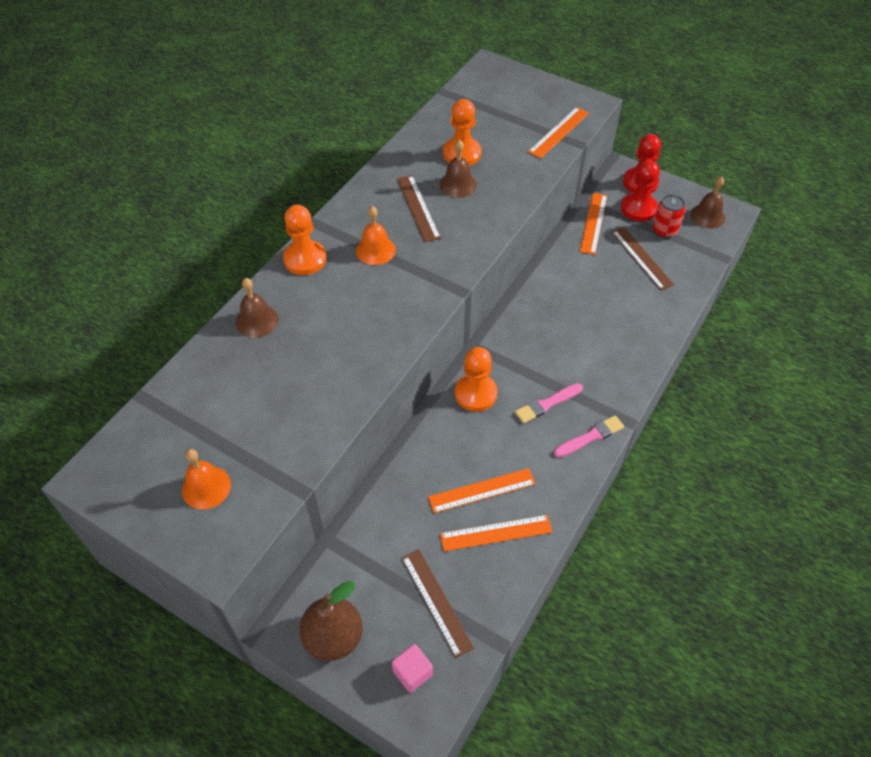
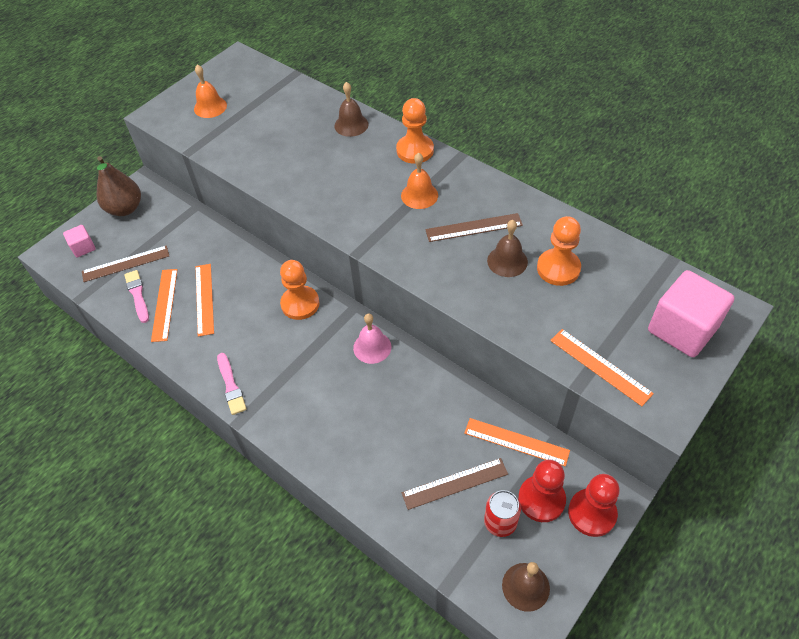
camera: 100 degrees right, 0 degrees up
(513, 90) = (682, 329): none -> pink cube
(520, 325) = (372, 347): none -> pink bell
(547, 404) = (275, 357): pink brush -> pink brush (137, 295)

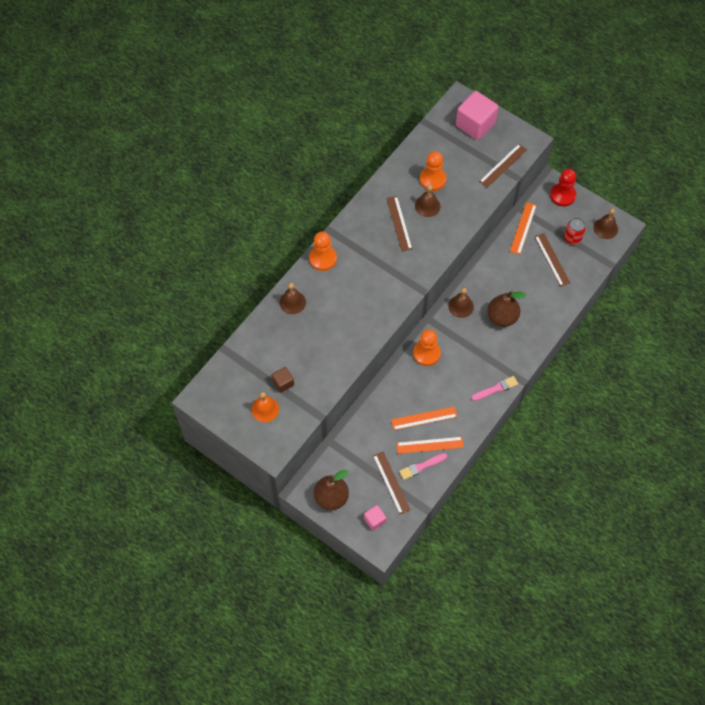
camera: 95 degrees left, 10 degrees up
(240, 120) = (283, 383): none -> brown cube
(349, 400) = (502, 317): none -> brown pear
(372, 347) = (461, 306): pink bell -> brown bell
(419, 195) = (369, 255): orange bell -> none
(541, 499) = (557, 218): red pawn -> none
(600, 366) = (503, 165): orange ruler -> brown ruler

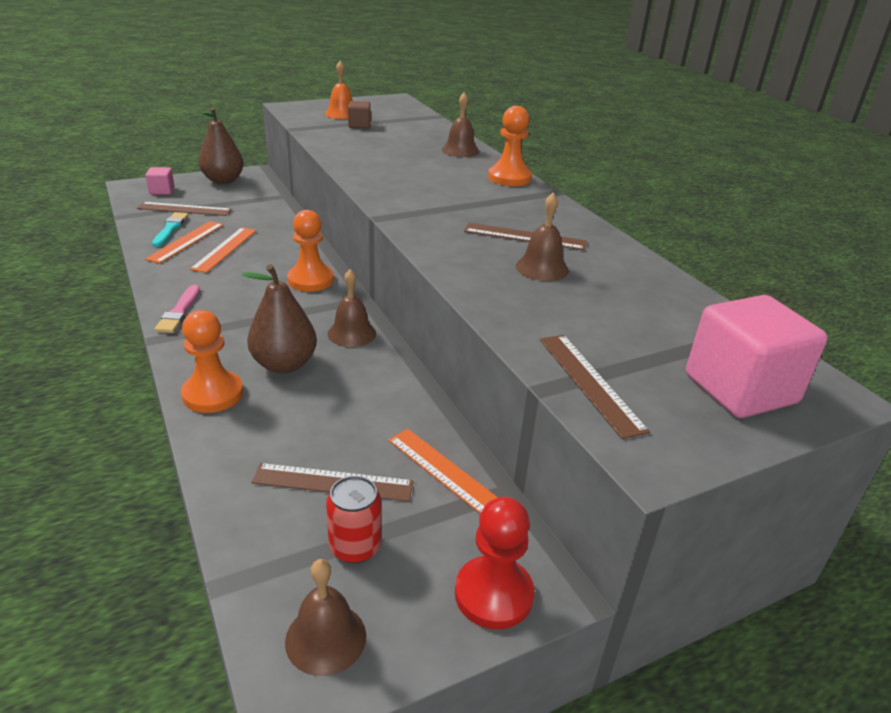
camera: 115 degrees right, 30 degrees down
(421, 466) = (170, 229): pink brush -> turquoise brush
(432, 179) = (601, 290): orange pawn -> orange pawn (213, 394)

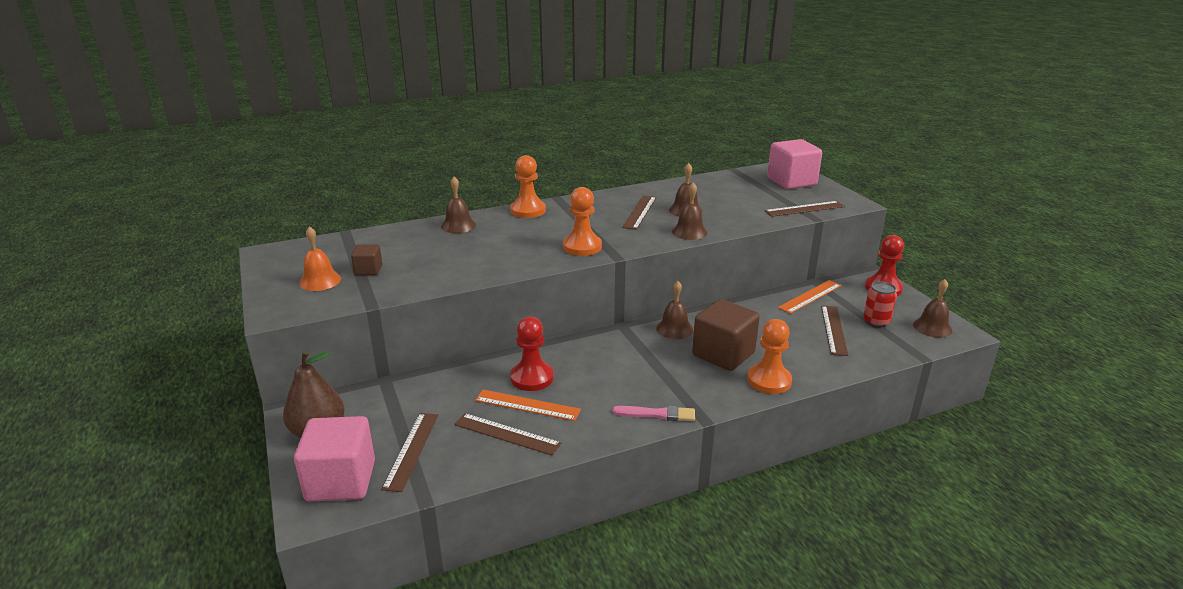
camera: 85 degrees left, 5 degrees down
(162, 191) = (341, 481): pink cube -> pink cube, size x2.01
(170, 229) = (471, 451): turquoise brush -> none
(186, 241) = (507, 434): orange ruler -> brown ruler
(269, 251) = (532, 378): none -> red pawn
(284, 364) = (723, 354): brown pear -> brown cube
(310, 280) = (591, 351): orange pawn -> orange pawn (582, 247)
(461, 265) = (689, 232): none -> brown bell

